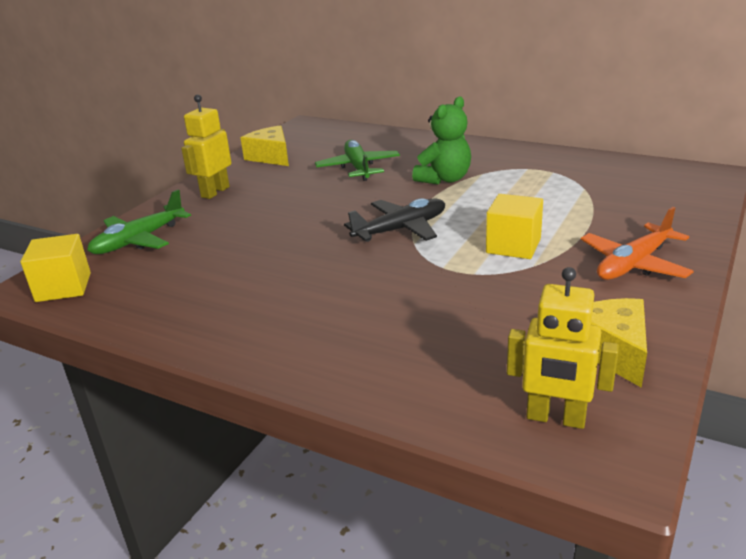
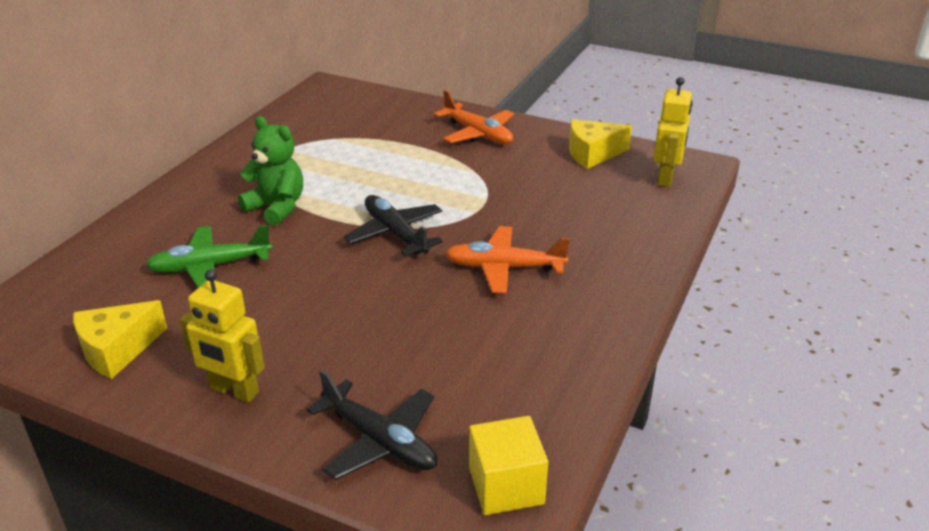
camera: 95 degrees left, 5 degrees up
(139, 240) = (379, 441): green plane -> black plane
(336, 284) = (504, 268): none -> orange plane
(513, 246) = (441, 178): yellow cube -> none

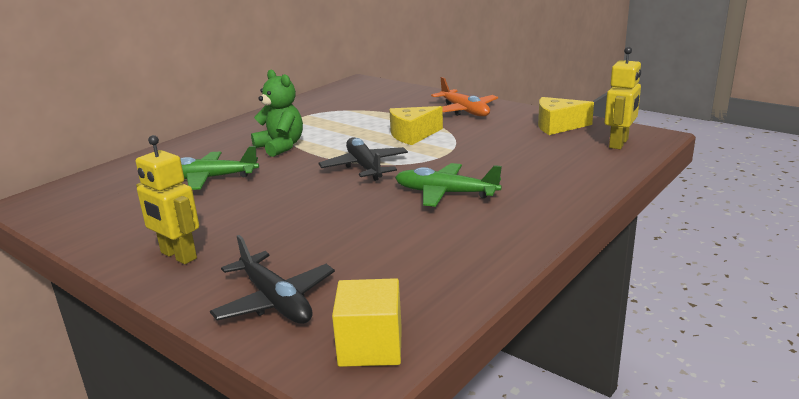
camera: 15 degrees right, 10 degrees down
(117, 350) = (108, 223): yellow cheese -> yellow cheese (413, 135)
(504, 268) = (445, 193): orange plane -> green plane

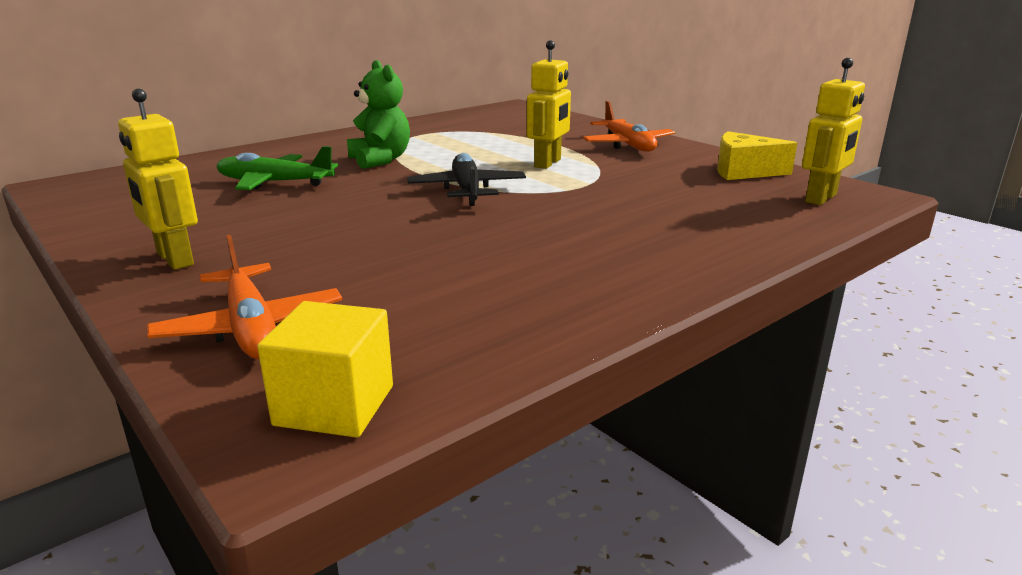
camera: 10 degrees right, 0 degrees up
(275, 301) = (251, 327): black plane -> orange plane
(413, 135) = (548, 163): yellow cheese -> yellow robot
(445, 193) = (553, 230): green plane -> none

